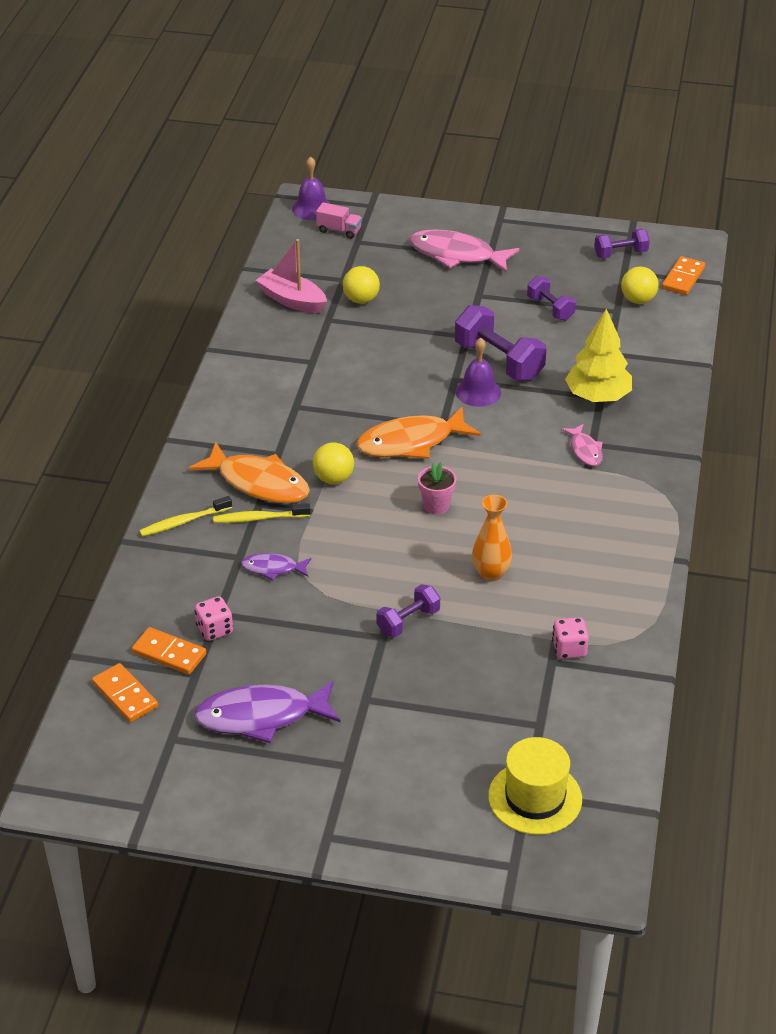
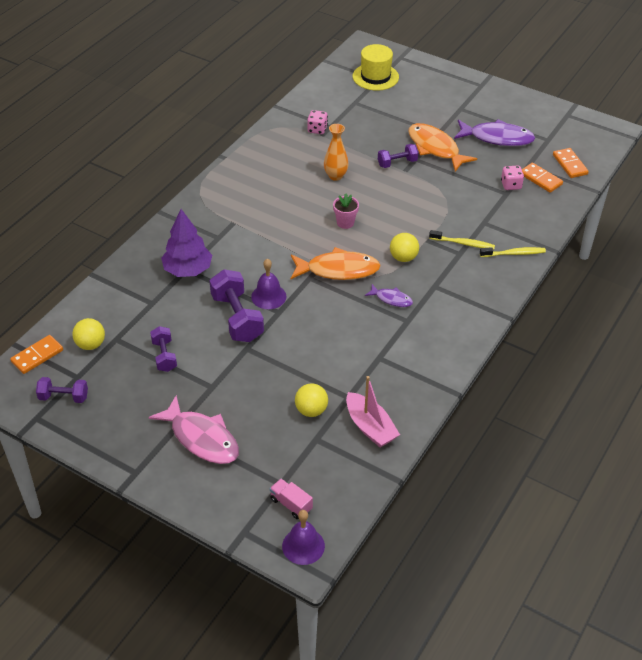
camera: 160 degrees left, 5 degrees up
(258, 483) = (455, 267): orange fish -> orange fish (435, 148)
(273, 568) = (465, 210): purple fish -> purple fish (391, 299)
(585, 450) = (226, 234): pink fish -> none
(597, 397) = (188, 270): yellow tree -> purple tree

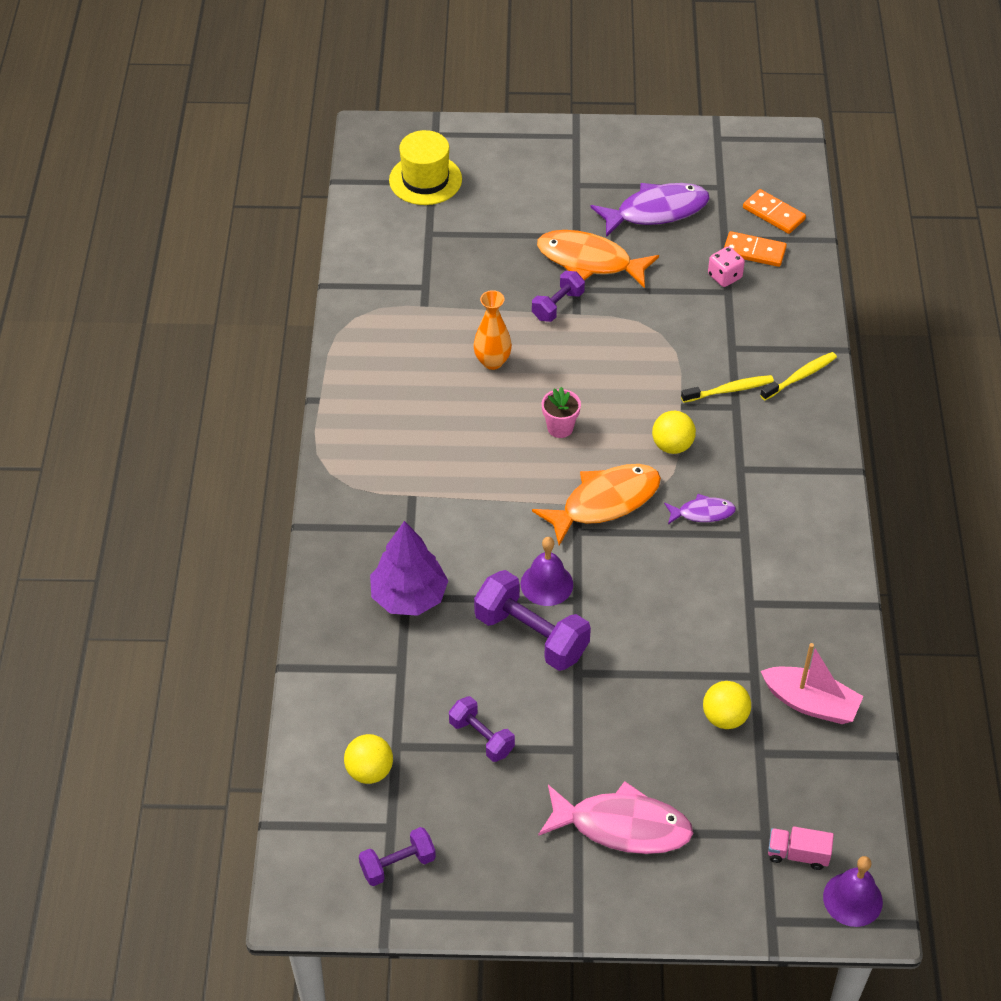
camera: 30 degrees left, 5 degrees up
(37, 356) = (310, 825): orange domino -> none
(317, 129) = (411, 299): pink dice -> none

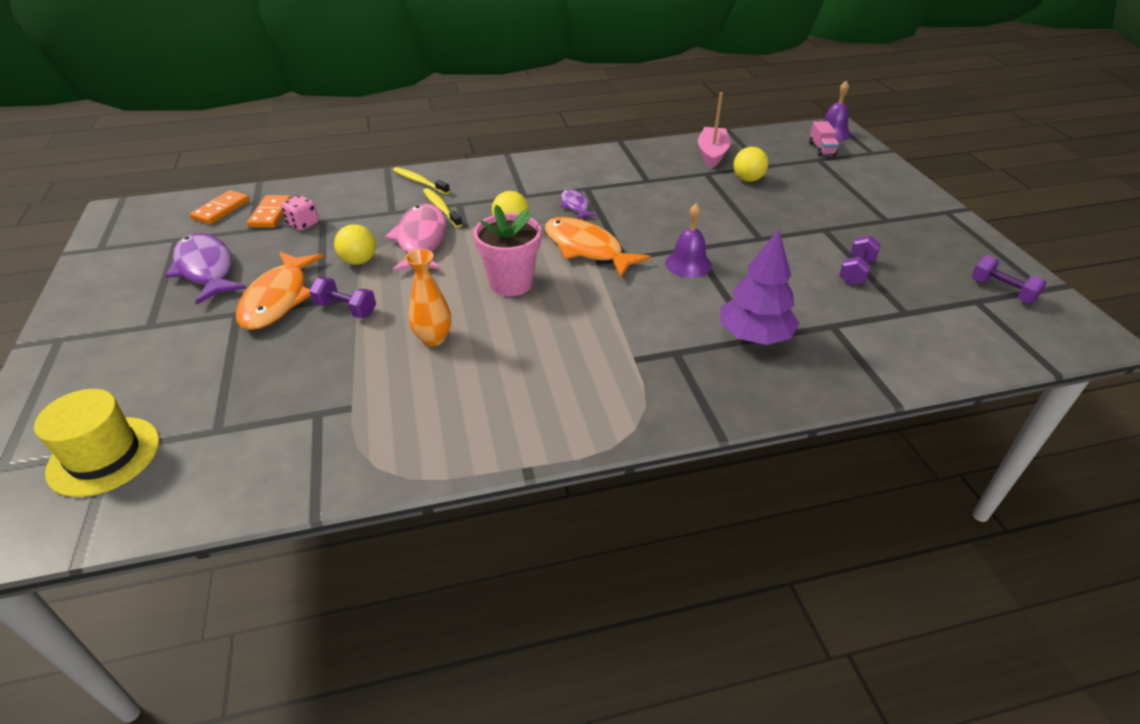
camera: 105 degrees left, 10 degrees down
(369, 771) = (943, 322): yellow ball -> yellow ball (359, 261)
(531, 635) = (743, 263): purple dumbbell -> none
(560, 428) = (511, 283): pink flower pot -> pink flower pot, size x1.72
(622, 826) = (865, 204): pink fish -> pink fish (421, 240)

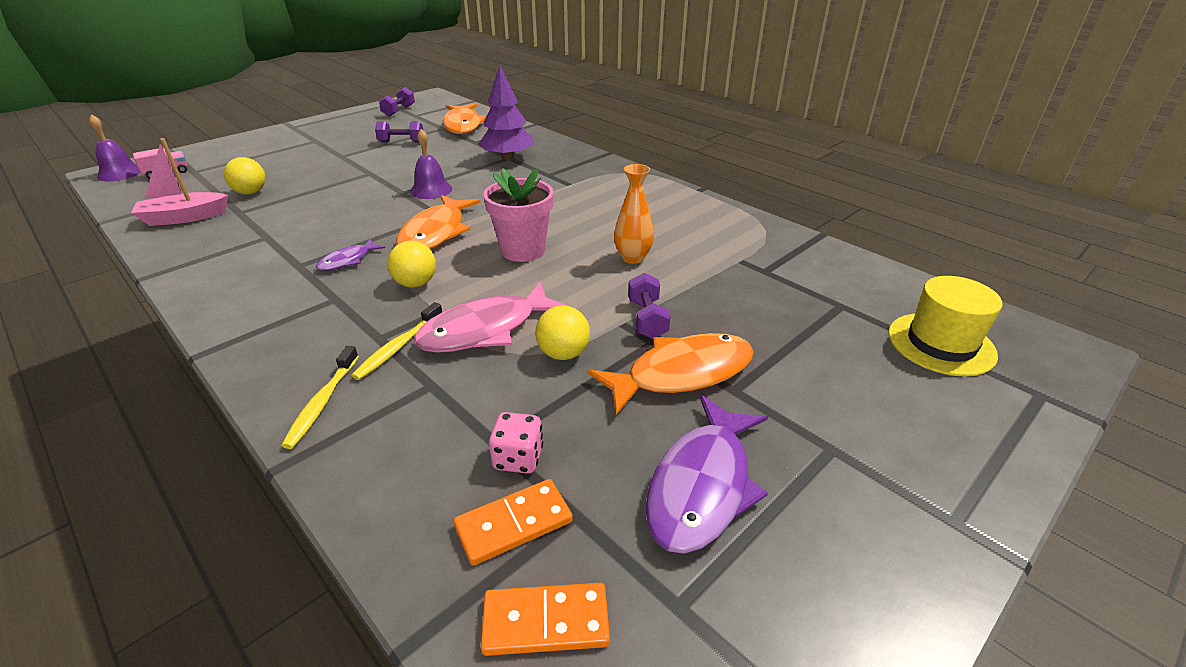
camera: 120 degrees left, 5 degrees down
(913, 332) = (463, 125): none -> orange fish

